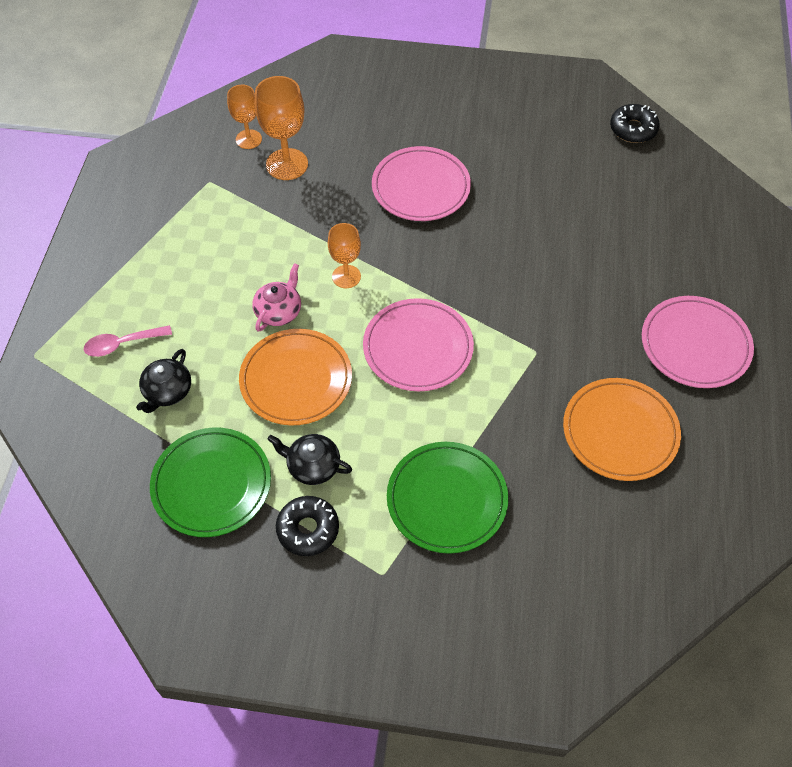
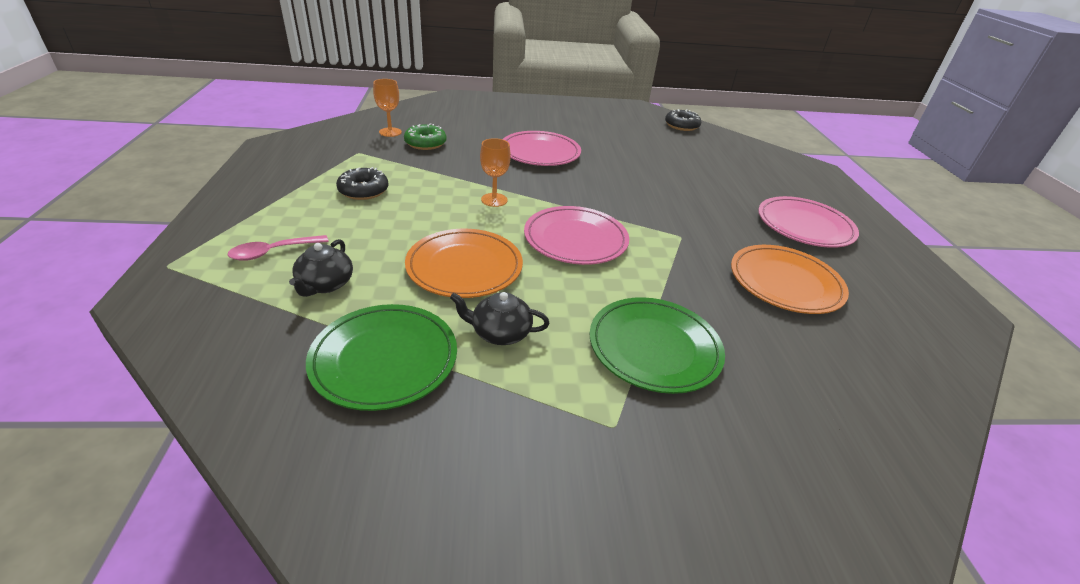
camera: 15 degrees left, 20 degrees down
(279, 311) = (436, 223): pink teapot -> none
(287, 164) = (425, 143): orange goblet -> green donut
(308, 529) = (510, 391): black donut -> black donut (363, 190)

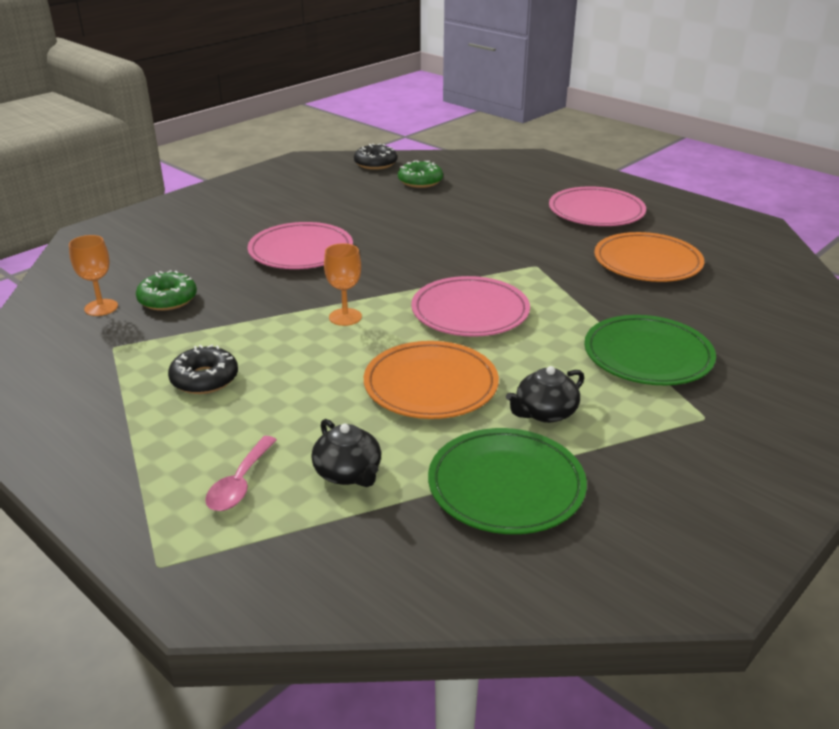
camera: 40 degrees left, 5 degrees down
(694, 147) = (420, 181): none -> green donut

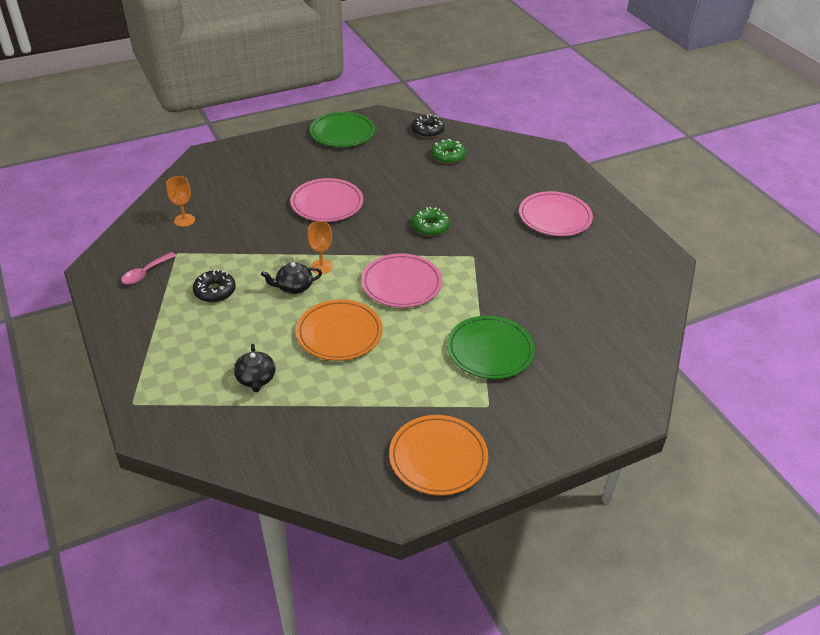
camera: 20 degrees right, 10 degrees up
(167, 299) = (225, 224): green donut -> green donut (430, 227)
(240, 483) = (197, 367): pink spoon -> pink spoon (145, 273)
(506, 486) = (335, 414): green plate -> green plate (342, 133)
(545, 412) = (393, 373): black teapot -> black teapot (294, 287)
(647, 262) = (554, 274): orange plate -> orange plate (438, 458)

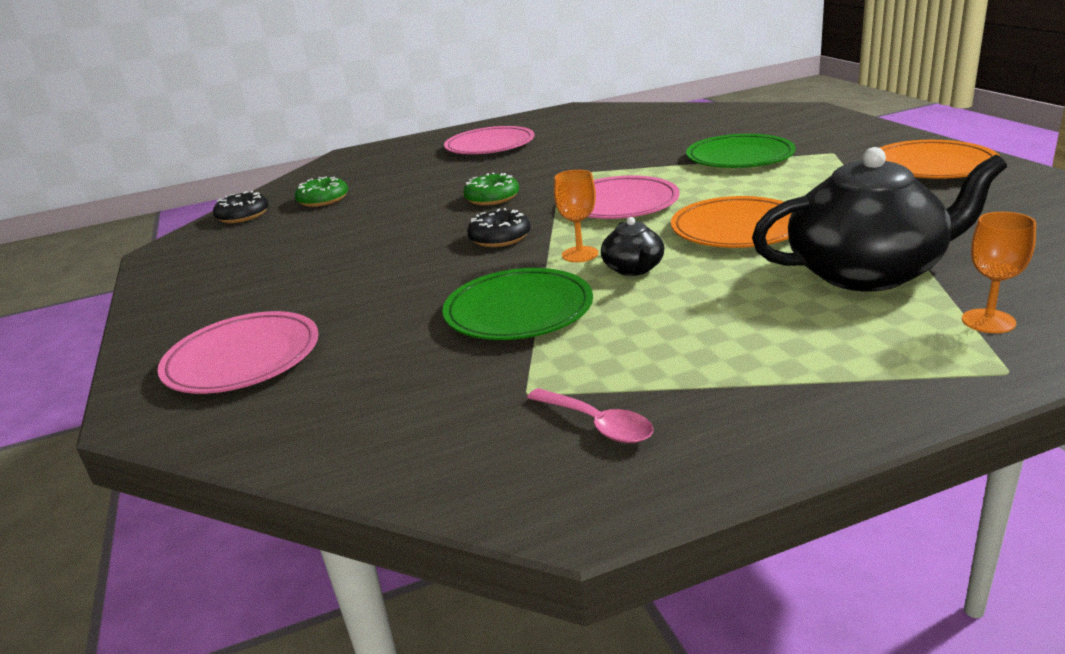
camera: 80 degrees left, 15 degrees down
(184, 220) = (404, 402): orange goblet -> orange goblet (988, 321)
(215, 291) = (652, 334): black donut -> black donut (500, 238)
(256, 379) = (867, 272): black teapot -> black teapot, size x2.17
(327, 203) = (406, 266): pink plate -> pink plate (243, 359)
(342, 133) = (190, 274): green plate -> green plate (518, 311)

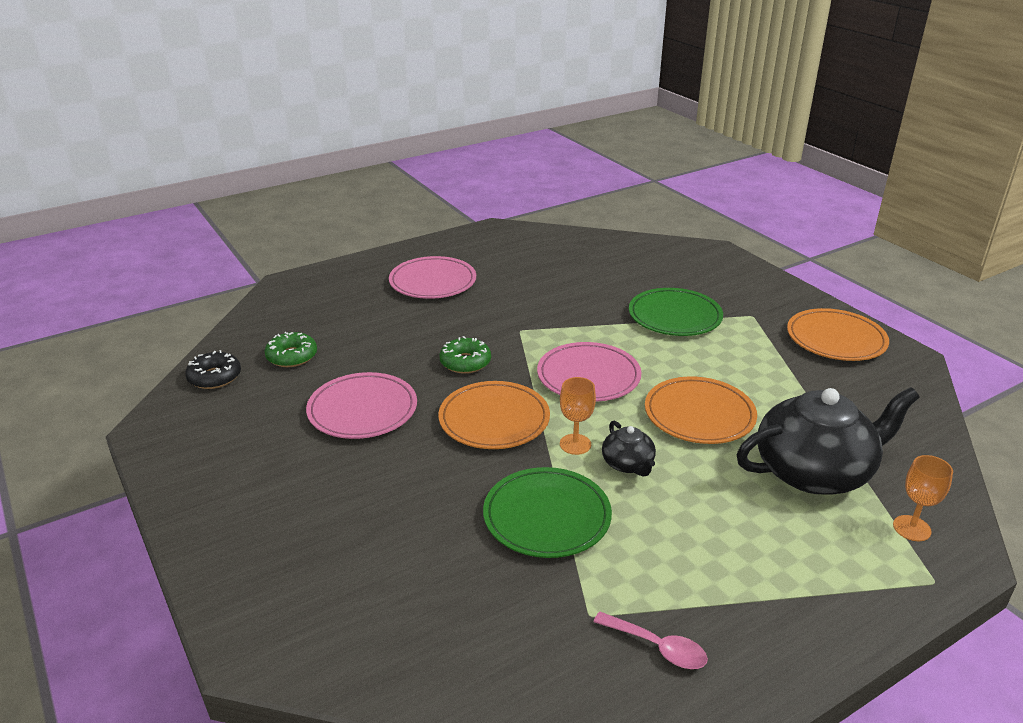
camera: 15 degrees left, 5 degrees up
(243, 359) = (315, 580): pink plate -> pink plate (362, 410)
(500, 238) = (494, 419): black donut -> orange plate

